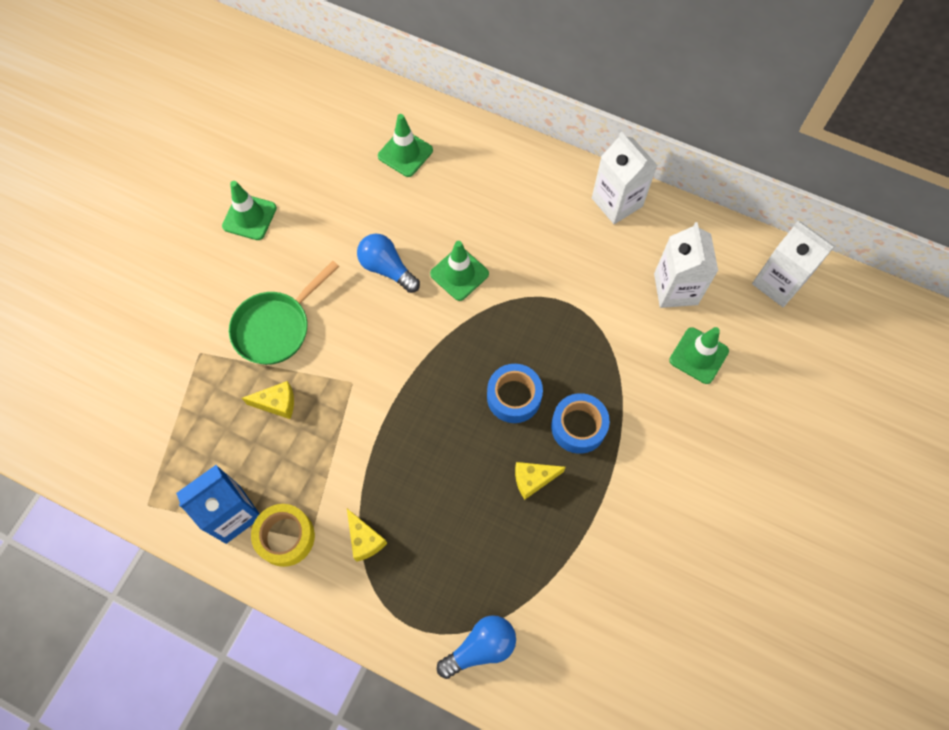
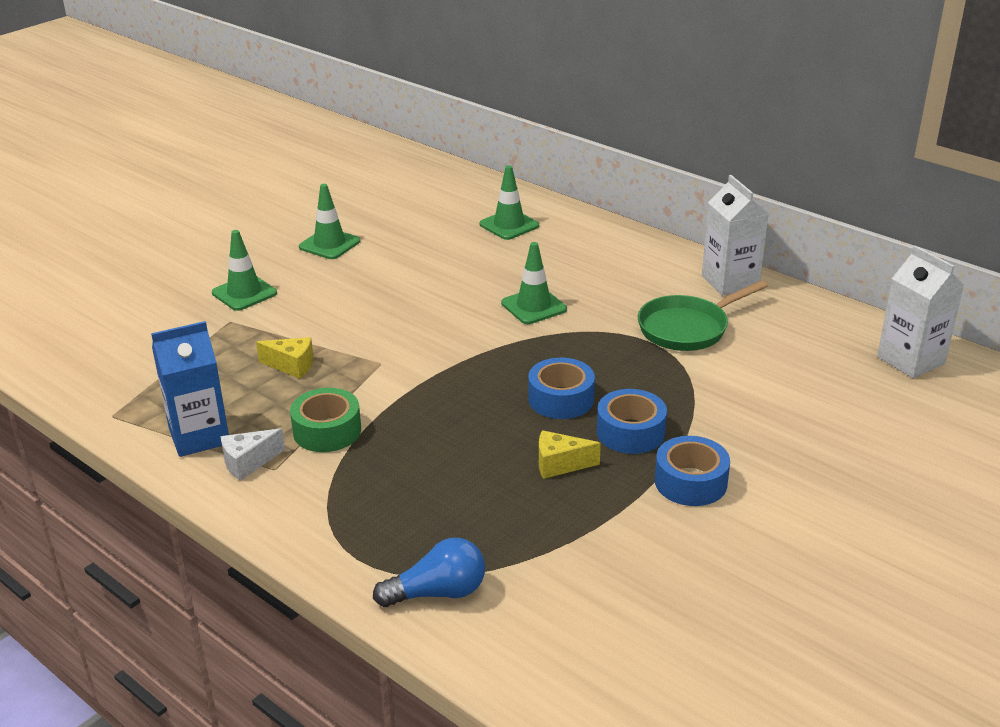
camera: 15 degrees right, 35 degrees down
(276, 327) = (318, 315): green pan -> green pan (687, 328)
(285, 537) = (248, 463): yellow tape -> white cheese
(336, 482) = (327, 431): none -> green tape
(365, 540) = (338, 479): yellow cheese -> none
(387, 268) = (456, 293): blue light bulb -> none
(636, 476) = (690, 482): none -> blue tape
(675, 289) = (782, 348): white carton -> none
(698, 355) = (797, 400): green traffic cone -> green traffic cone (244, 293)

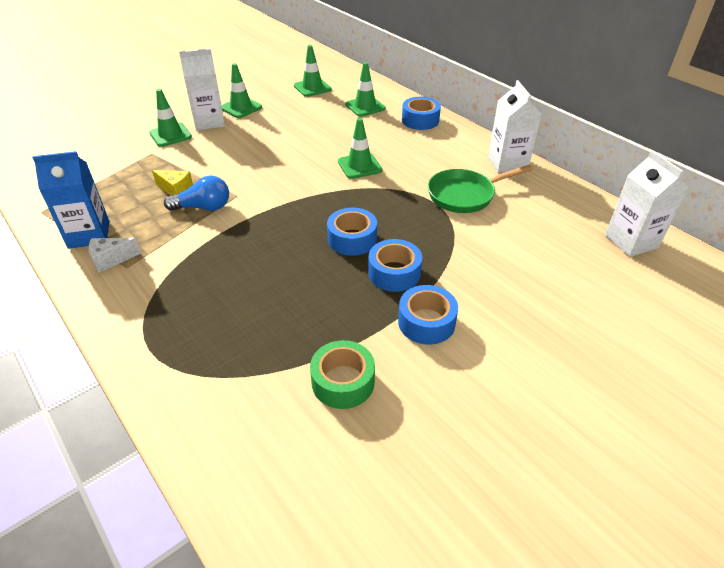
camera: 10 degrees right, 10 degrees up
(292, 269) = (209, 122): none -> white carton
(327, 431) = (176, 242): green tape -> green tape (343, 382)
(421, 205) = (312, 88): none -> green traffic cone
(438, 592) = (195, 390): blue light bulb -> blue light bulb (203, 207)
(560, 465) = (331, 292): yellow cheese -> none
(593, 236) = (420, 120): none -> blue tape

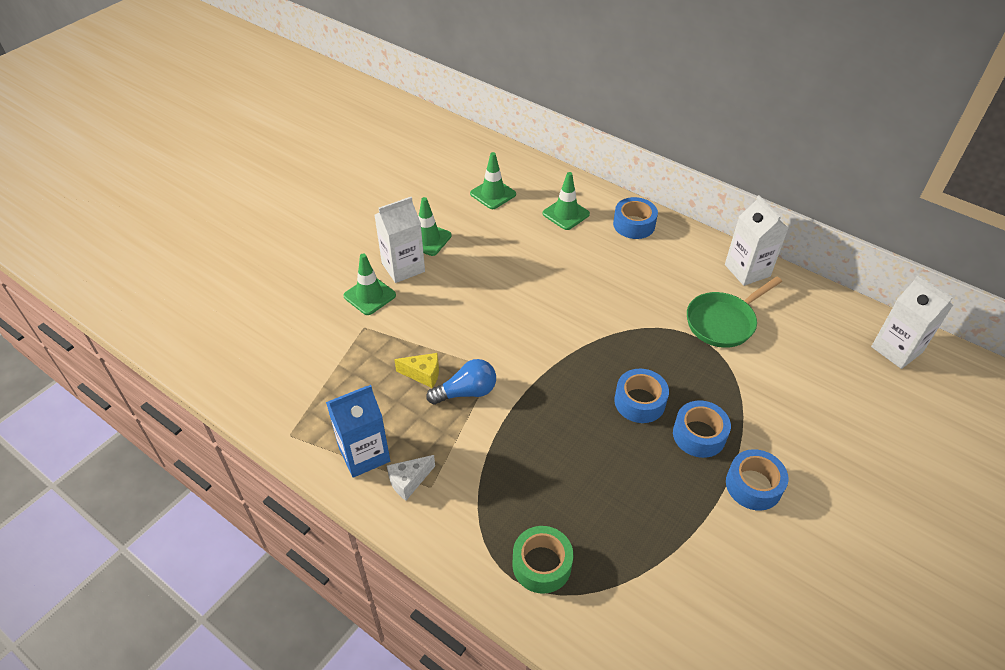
camera: 15 degrees left, 5 degrees up
(343, 382) = (709, 568): green tape -> green tape (541, 564)
(359, 166) = (601, 302): green traffic cone -> none

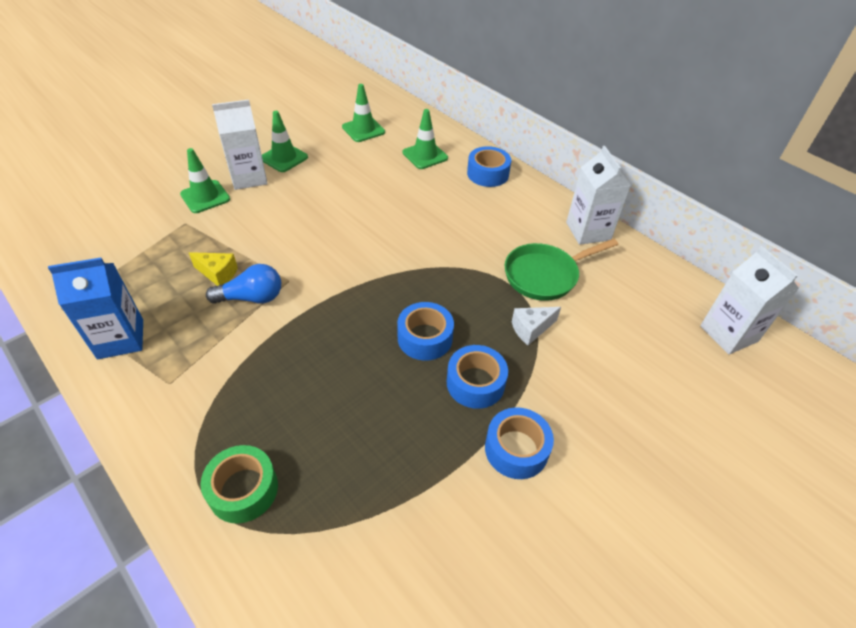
camera: 10 degrees right, 0 degrees up
(409, 481) = (150, 374): white cheese -> white cheese (531, 329)

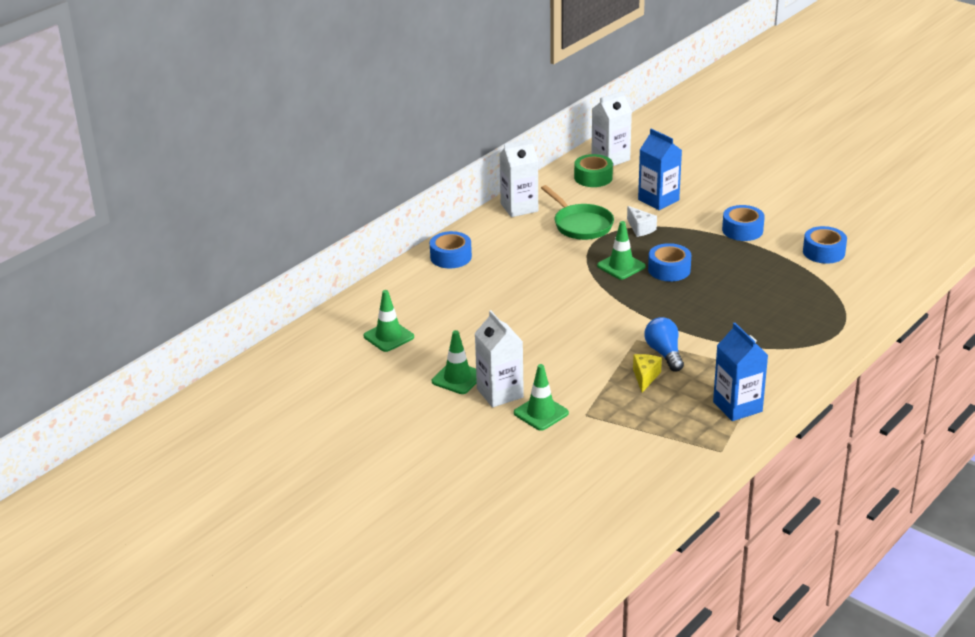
camera: 95 degrees left, 15 degrees down
(243, 489) = (824, 320): green tape -> green tape (593, 177)
(425, 155) = (429, 293): green traffic cone -> green traffic cone (621, 266)
(475, 383) = (699, 247): blue tape -> blue tape (823, 252)
(609, 364) = (658, 200): none -> blue carton

